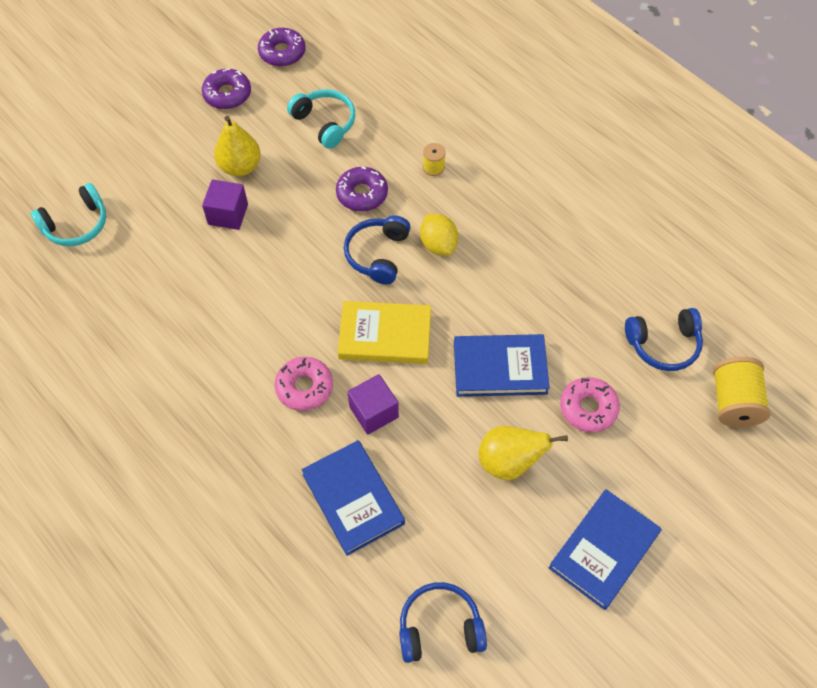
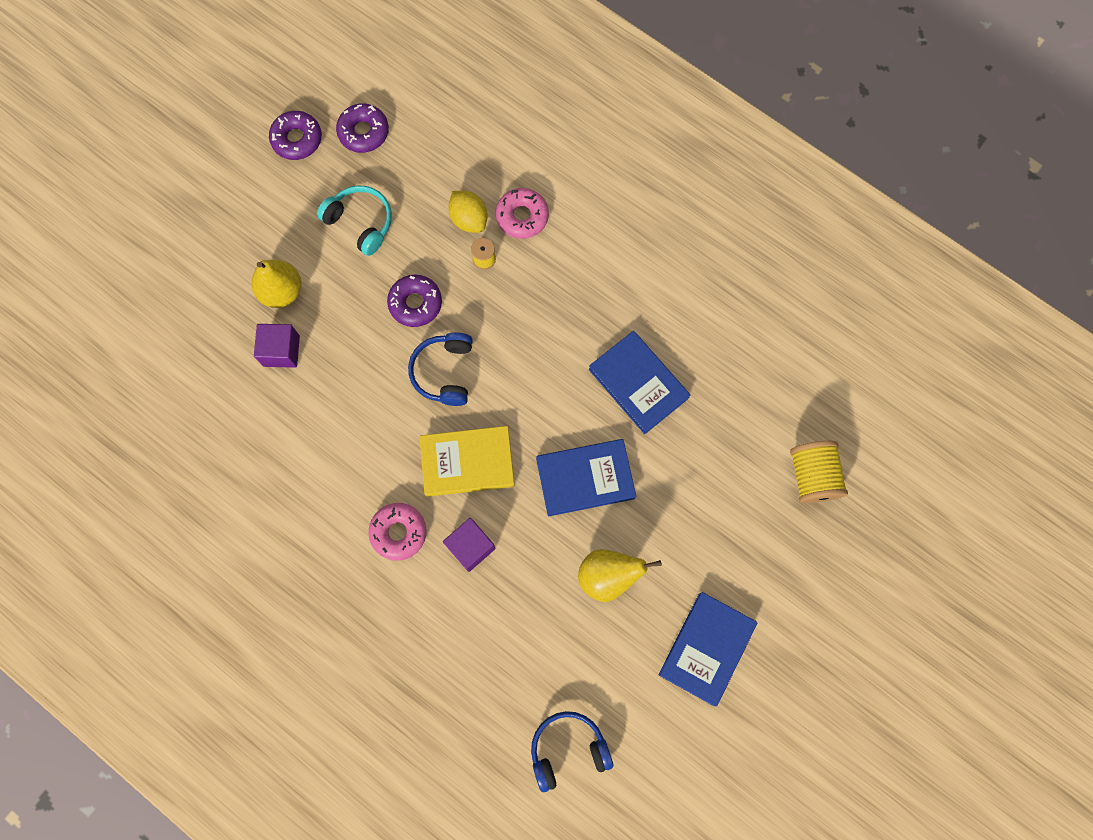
camera: 10 degrees left, 15 degrees up
(76, 225) = (126, 389): turquoise headphones -> none
(227, 94) = (249, 203): purple donut -> purple donut (363, 132)
(353, 499) = (467, 639): blue book -> blue book (638, 383)
(438, 244) = (503, 350): yellow lemon -> yellow lemon (469, 219)
(588, 408) = (675, 506): pink donut -> pink donut (522, 216)
(663, 344) = (740, 425): blue headphones -> none

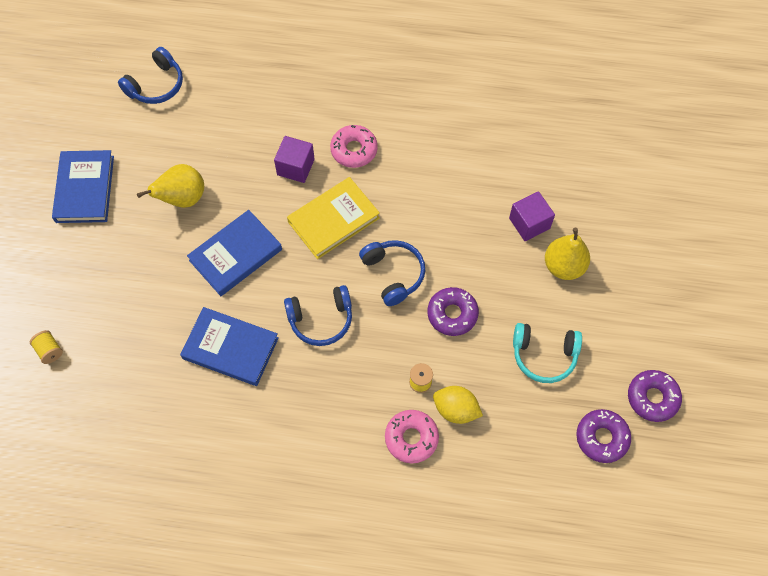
camera: 150 degrees right, 10 degrees down
(539, 365) = (321, 319): none -> blue headphones
(812, 476) = (49, 350): yellow spool -> yellow spool, size x0.53

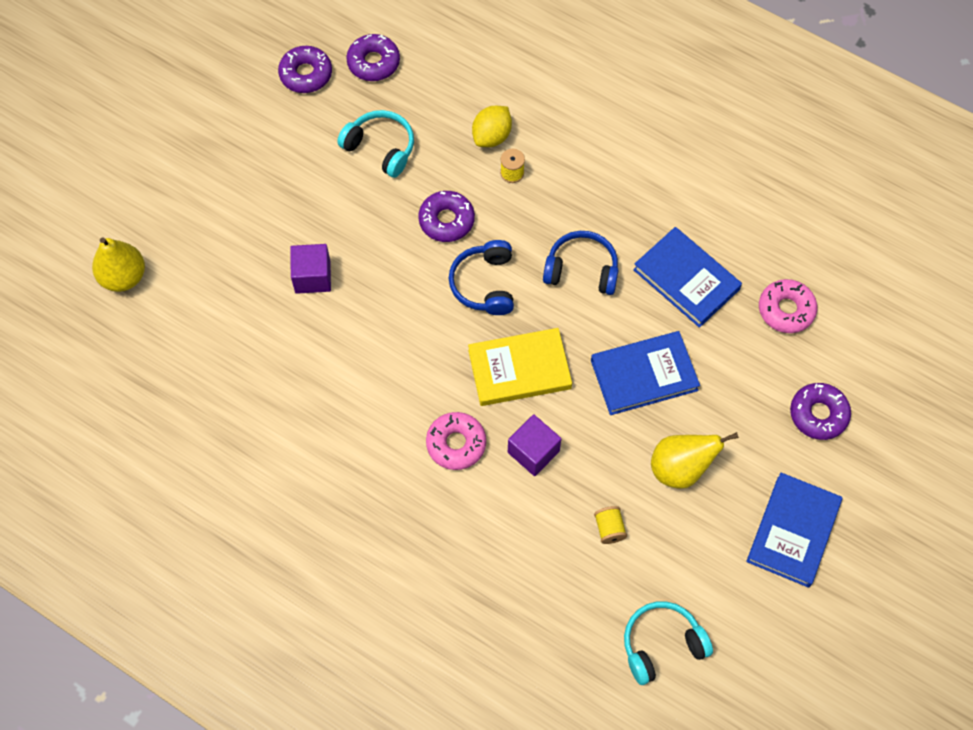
camera: 155 degrees left, 0 degrees up
(49, 350) = (877, 354): yellow spool -> yellow spool (609, 529)
(87, 281) = (818, 414): none -> purple donut
(156, 85) = (661, 644): blue headphones -> turquoise headphones
(411, 438) = (546, 130): pink donut -> pink donut (786, 310)
(456, 410) = (492, 136): yellow lemon -> yellow lemon turned 75 degrees clockwise
(564, 266) = (306, 219): yellow pear -> yellow pear (123, 277)

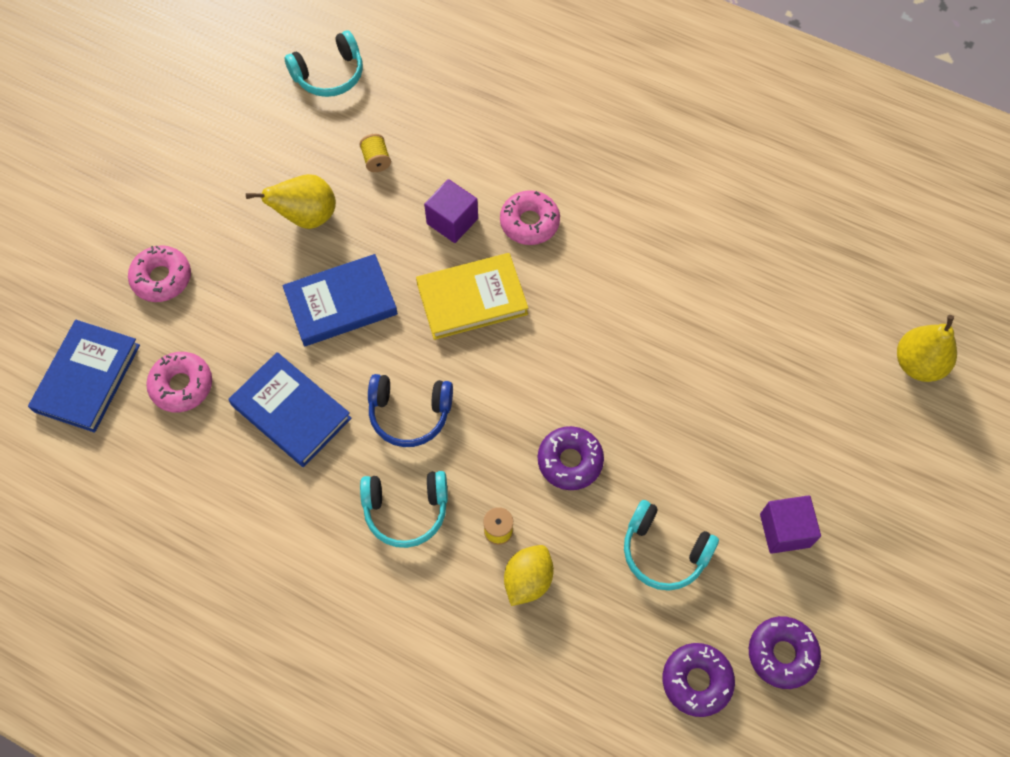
camera: 175 degrees right, 0 degrees up
(312, 277) = (710, 381): purple cube -> purple cube (784, 530)
(484, 284) = (517, 388): blue headphones -> none
(587, 193) = (406, 510): none -> turquoise headphones
(793, 531) = (201, 170): blue book -> blue book (87, 378)
(818, 414) = (162, 278): purple donut -> pink donut

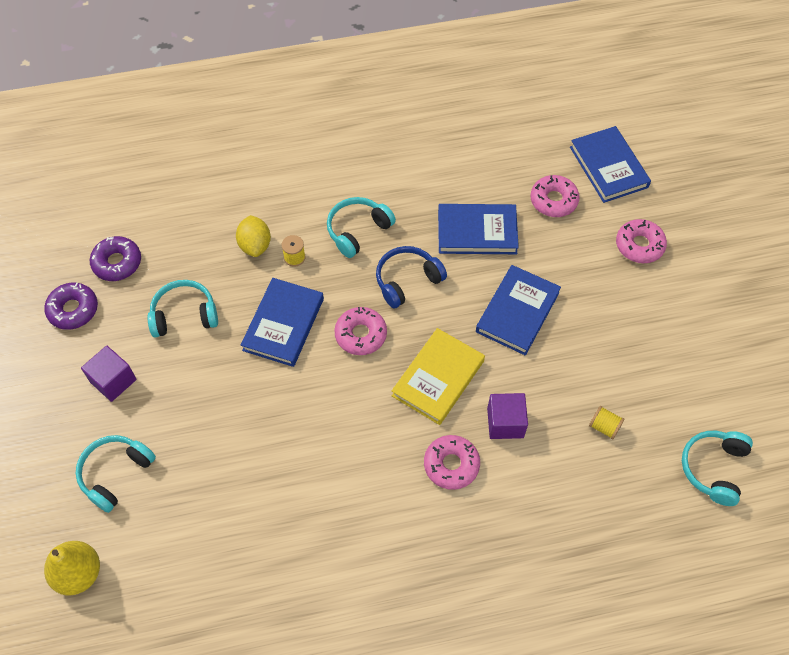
camera: 140 degrees right, 5 degrees down
(306, 217) = (602, 349): yellow pear -> none
(504, 393) = (361, 335): none -> pink donut
(570, 461) = (283, 324): purple donut -> blue book
(836, 430) = (115, 473): none -> turquoise headphones

